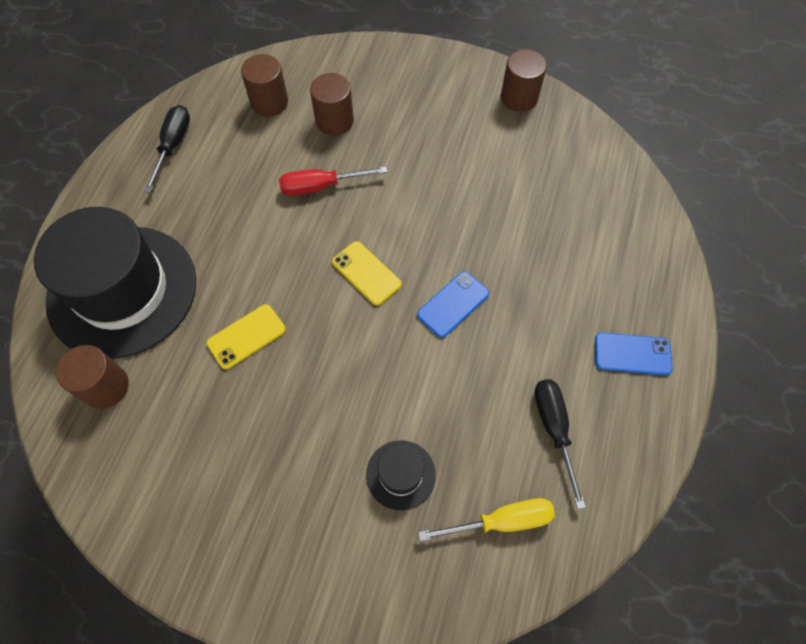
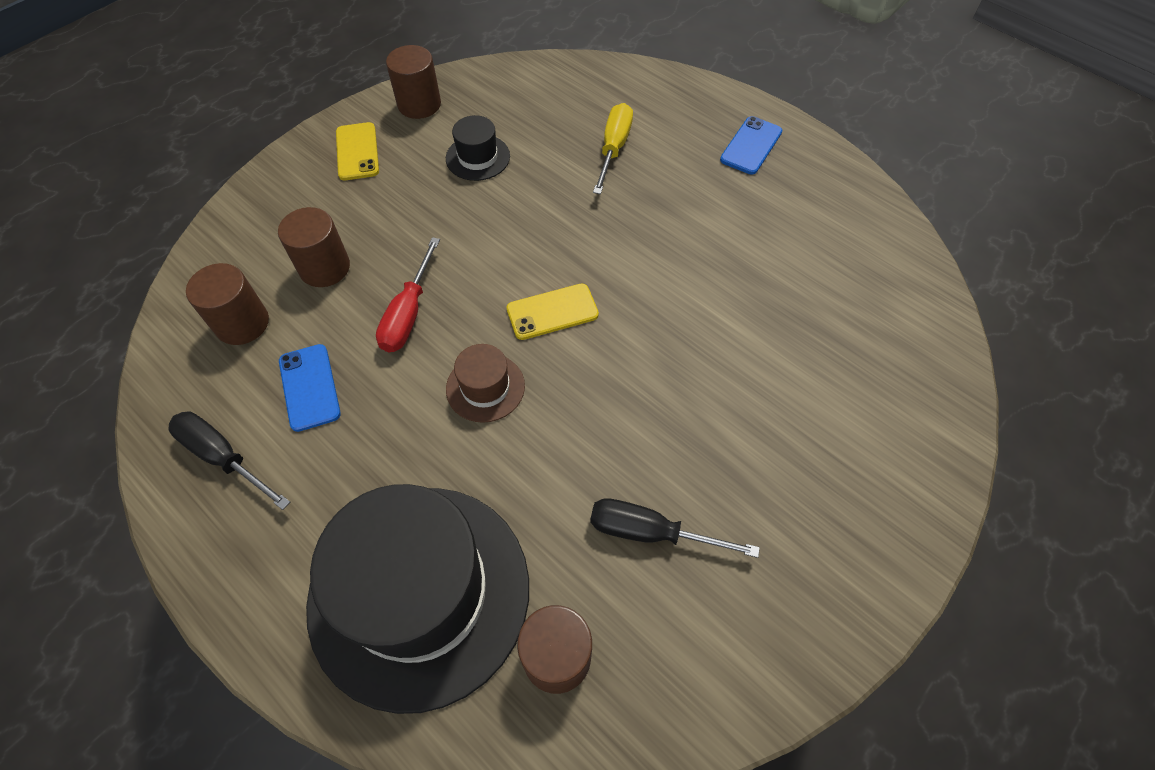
camera: 65 degrees left, 5 degrees down
(246, 336) = (569, 460): yellow phone -> yellow phone (357, 152)
(282, 259) = (485, 387): none -> brown hat
(400, 474) = (802, 368): black hat -> black hat (478, 157)
(453, 304) = (632, 252): blue phone -> blue phone (309, 387)
(501, 521) = (877, 304): yellow screwdriver -> yellow screwdriver (613, 148)
(554, 429) = (801, 229): black screwdriver -> black screwdriver (650, 532)

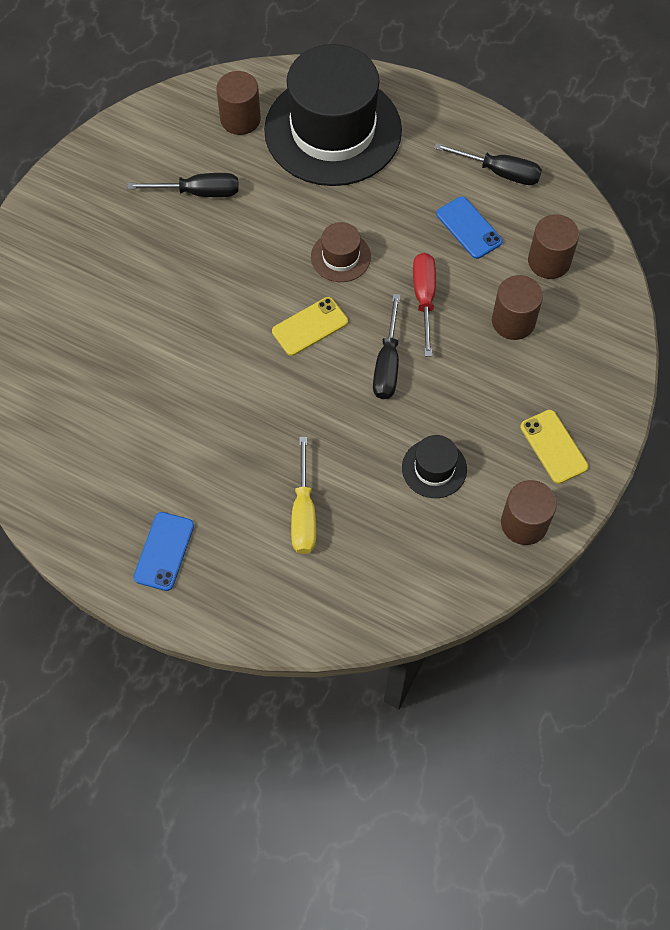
camera: 165 degrees right, 5 degrees up
(481, 255) = (387, 364): none -> black screwdriver

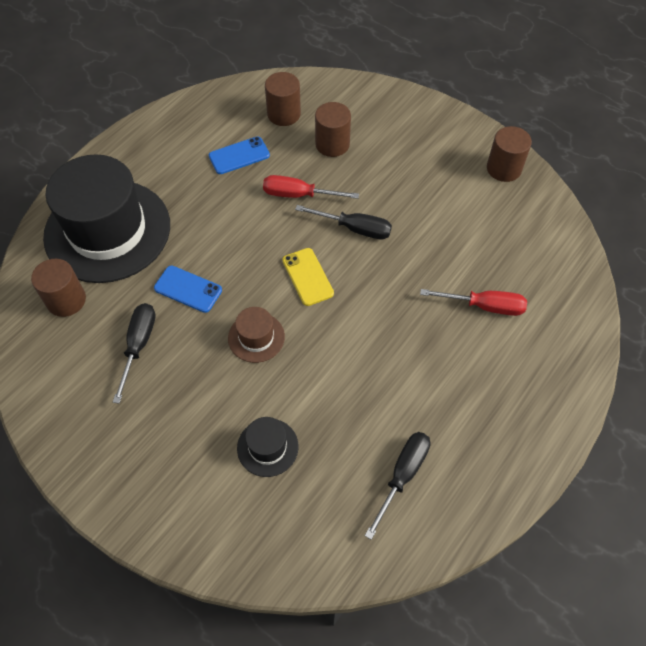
camera: 80 degrees left, 5 degrees down
(164, 551) = (513, 417): blue phone -> blue phone (188, 289)
(303, 513) = (484, 306): yellow screwdriver -> red screwdriver
(340, 257) = (243, 245): brown hat -> brown hat (256, 337)
(434, 468) = (453, 214): black hat -> black hat (267, 447)
(499, 172) = (192, 128): black screwdriver -> black screwdriver (402, 475)
(553, 447) = (443, 141): yellow phone -> none

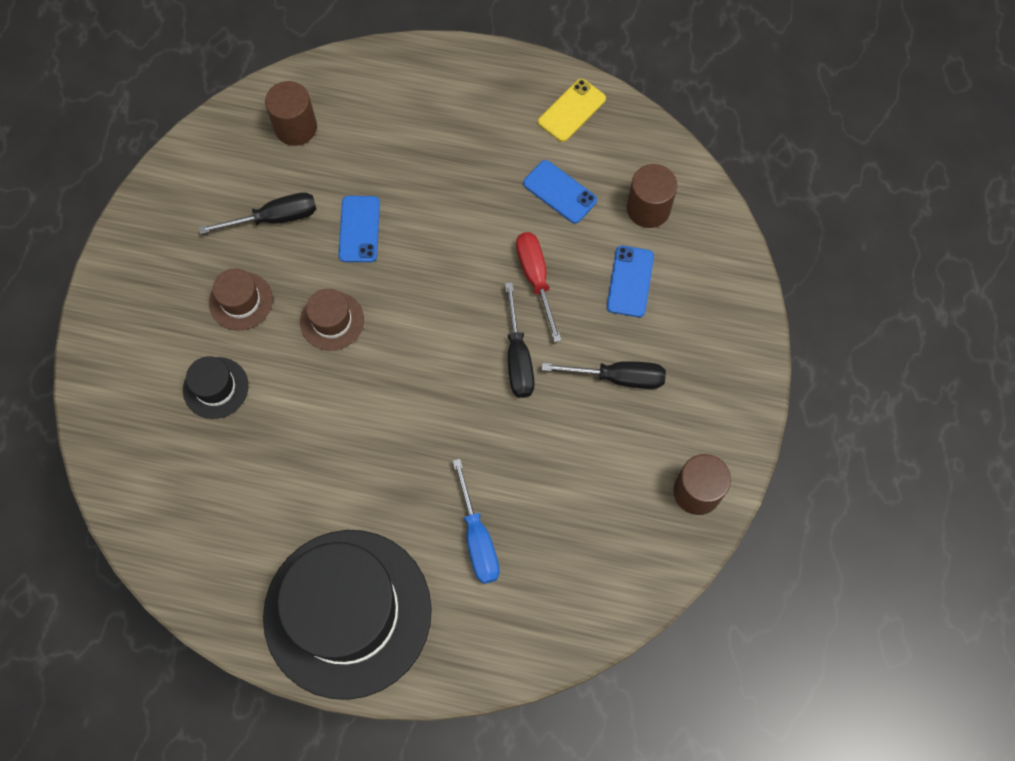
camera: 65 degrees right, 10 degrees up
(107, 231) = (394, 118): black hat -> black hat (347, 613)
(198, 398) = (241, 301): none -> brown hat
(307, 277) = (429, 337): yellow phone -> yellow phone (572, 110)
(332, 144) = (630, 281): brown cylinder -> blue phone
(402, 475) = (236, 527): black screwdriver -> black screwdriver (618, 377)
(484, 306) = (477, 538): red screwdriver -> blue screwdriver

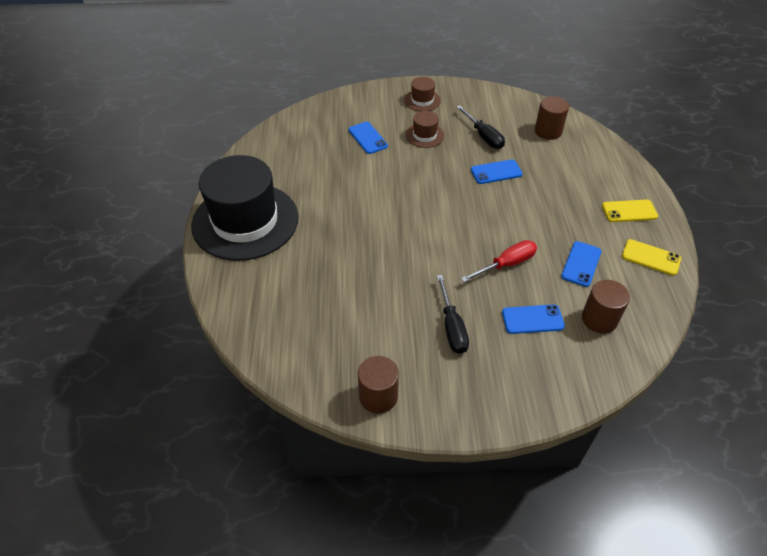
camera: 75 degrees right, 20 degrees down
(215, 388) = (367, 138): black hat -> blue phone
(332, 321) = (429, 174): brown hat -> brown hat (422, 100)
(477, 538) = (307, 272): blue screwdriver -> none
(488, 97) = (629, 211): none -> yellow phone
(518, 357) = (443, 267): black screwdriver -> none

